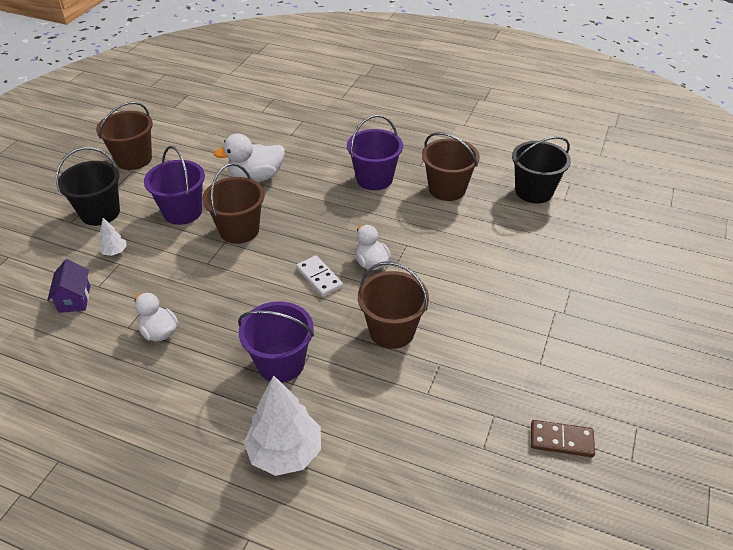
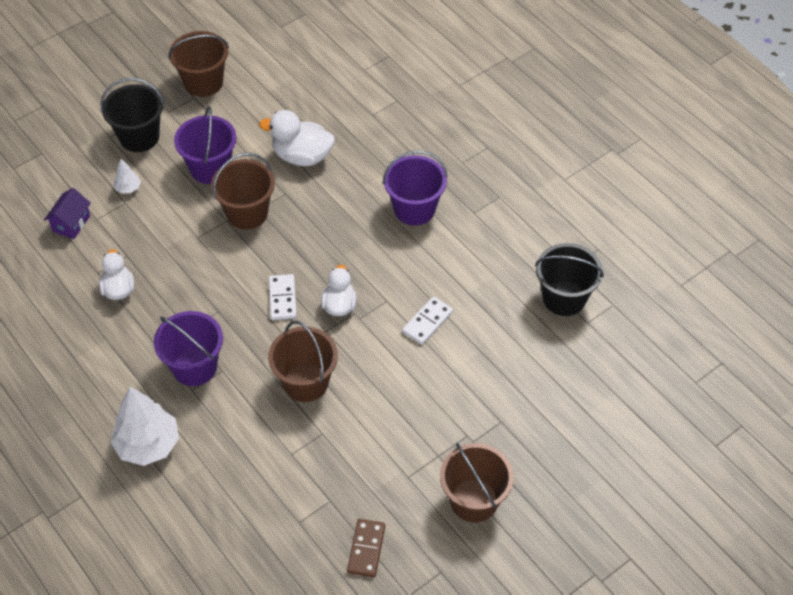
camera: 30 degrees right, 10 degrees up
(447, 189) = (477, 254): brown bucket -> brown bucket (474, 500)
(451, 246) = (427, 322): none -> white domino
(561, 440) = (366, 549): brown domino -> brown domino turned 60 degrees clockwise

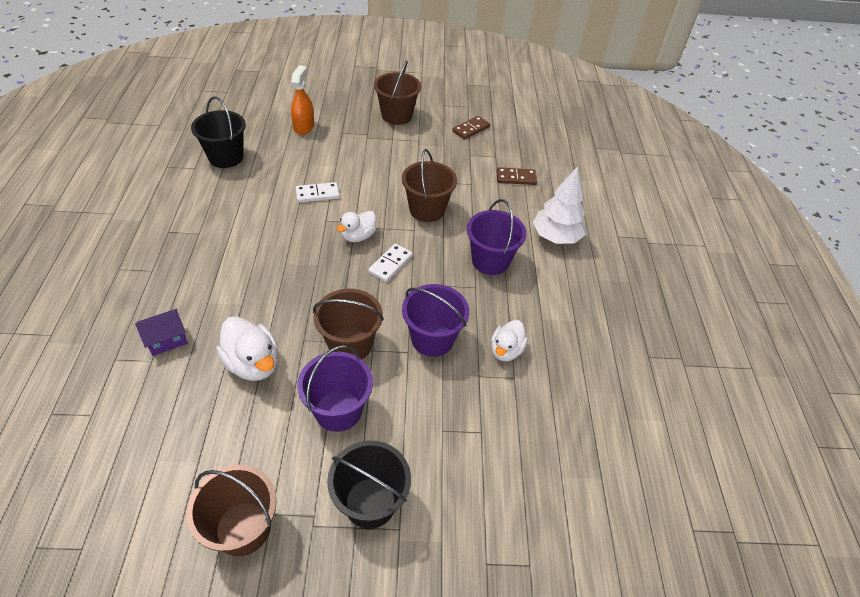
camera: 145 degrees left, 5 degrees down
(71, 223) = (507, 443): purple house -> purple house (167, 340)
(128, 188) = (428, 445): white tree -> none
(248, 502) = (516, 178): none -> brown domino
(414, 209) = (231, 261): purple bucket -> purple bucket (432, 339)
(548, 396) = (304, 127): none -> orange spray bottle

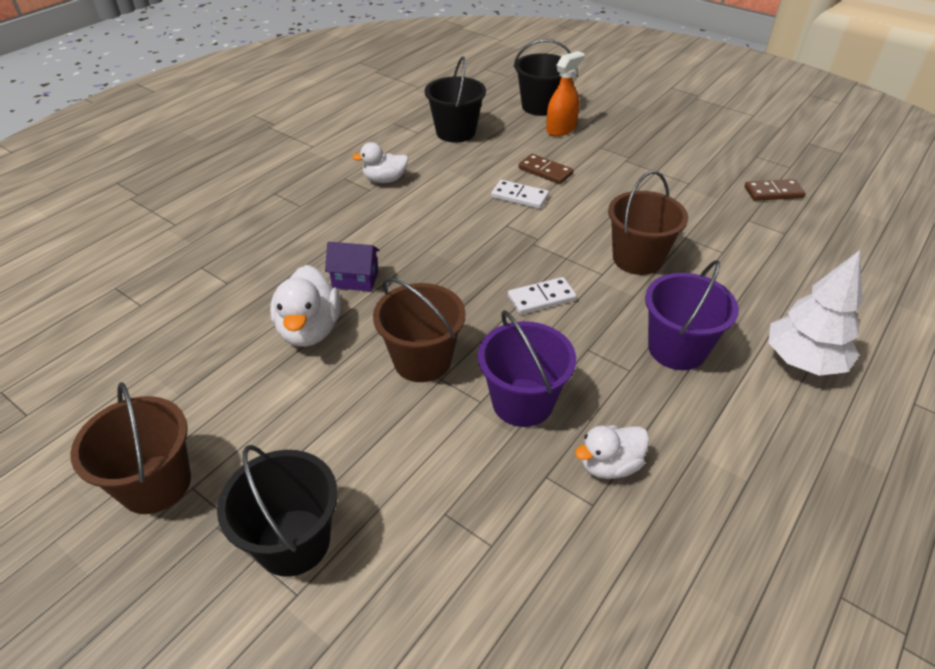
camera: 40 degrees right, 5 degrees down
(167, 340) = (256, 271): purple house -> purple house (355, 279)
(273, 112) = (540, 106): none -> black bucket
(338, 410) = (349, 422): purple bucket -> none
(358, 236) = (528, 254): white duck -> white duck (385, 180)
(396, 115) = (682, 149): brown bucket -> none
(516, 178) = (796, 268): brown domino -> brown domino (545, 171)

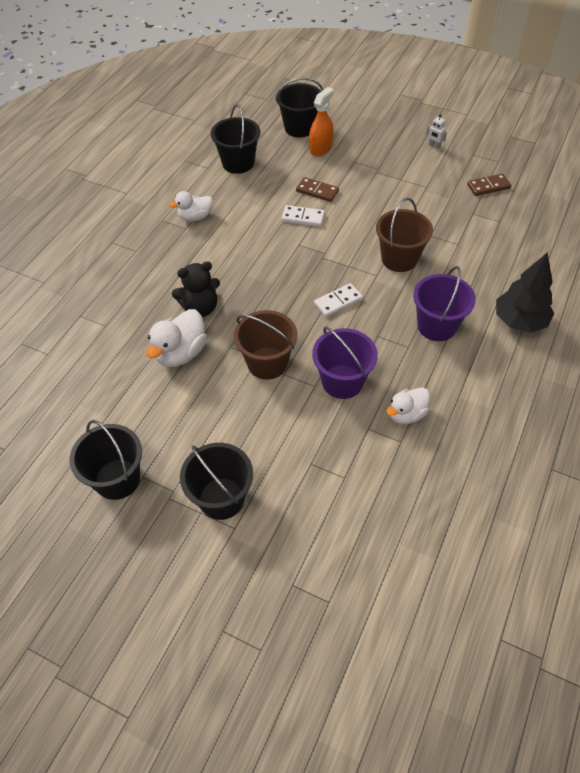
camera: 10 degrees left, 10 degrees up
(156, 484) = (117, 479): brown bucket -> black bucket
(310, 330) = (181, 353): white duck -> white duck turned 45 degrees clockwise
(355, 279) = (200, 308): purple house -> black teddy bear
(706, 142) = (434, 146): none -> white robot
(803, 361) = (519, 321): white tree -> black tree

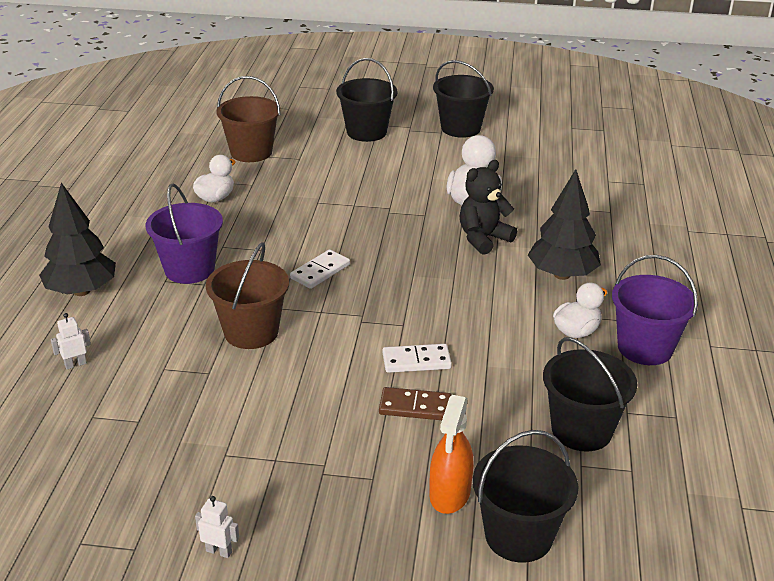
camera: 160 degrees right, 20 degrees down
(169, 261) = (562, 275): none -> black tree
(267, 363) = (376, 209): brown bucket -> brown bucket (251, 152)
(342, 381) = (289, 209): purple bucket -> purple bucket (645, 348)
(488, 186) = (107, 478): brown domino -> none
(514, 258) = (75, 364): none -> white robot

